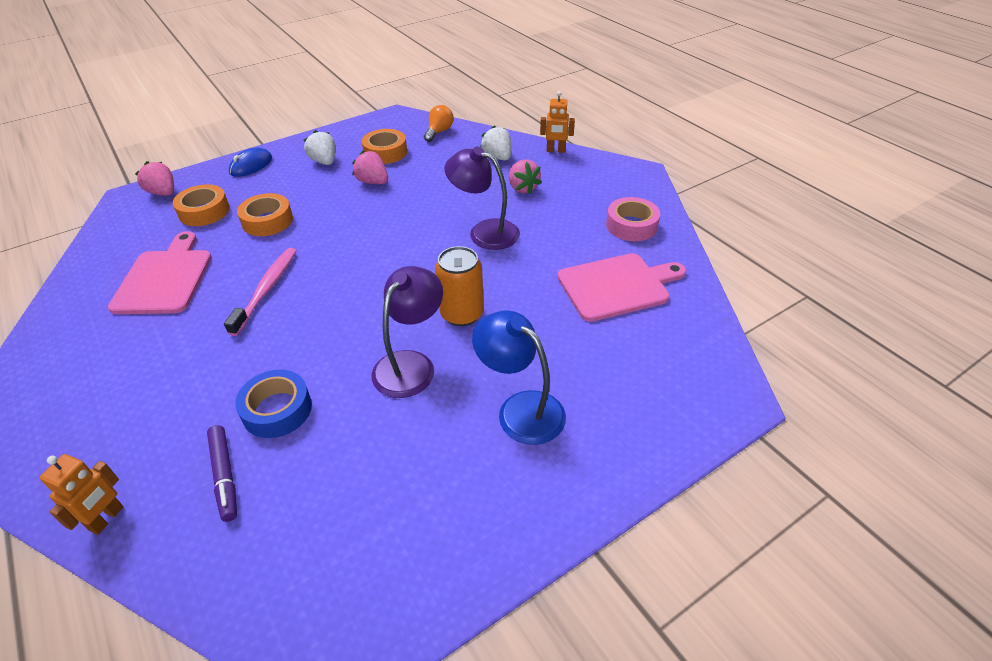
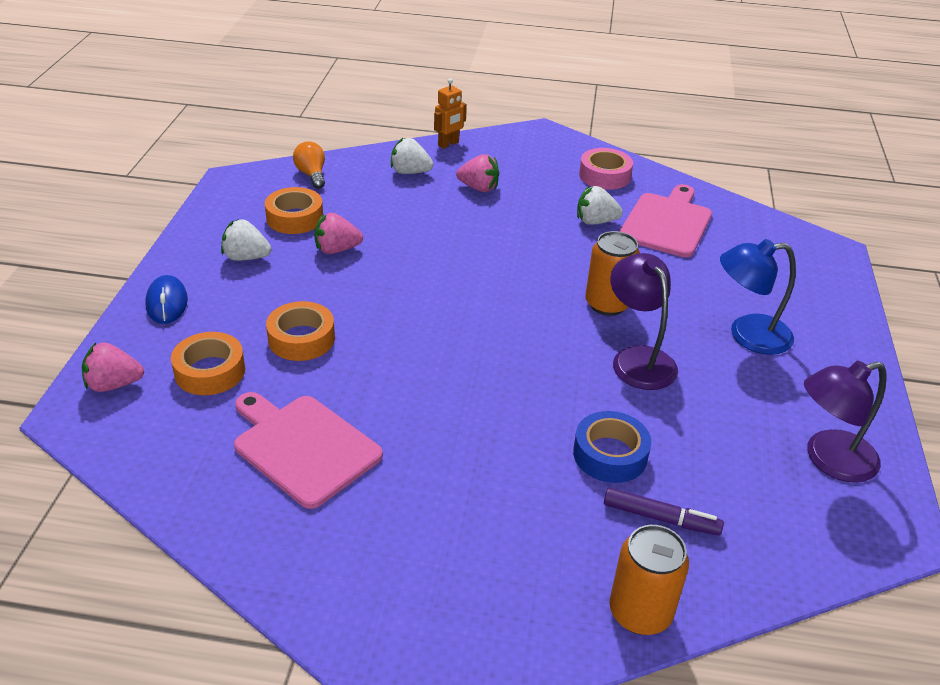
camera: 50 degrees left, 5 degrees down
(107, 519) = (640, 612): orange robot -> orange can
(266, 289) = (423, 389): pink toothbrush -> none
(484, 231) = (512, 237): purple lamp -> purple lamp (829, 460)
(562, 253) = (595, 221): none -> white strawberry

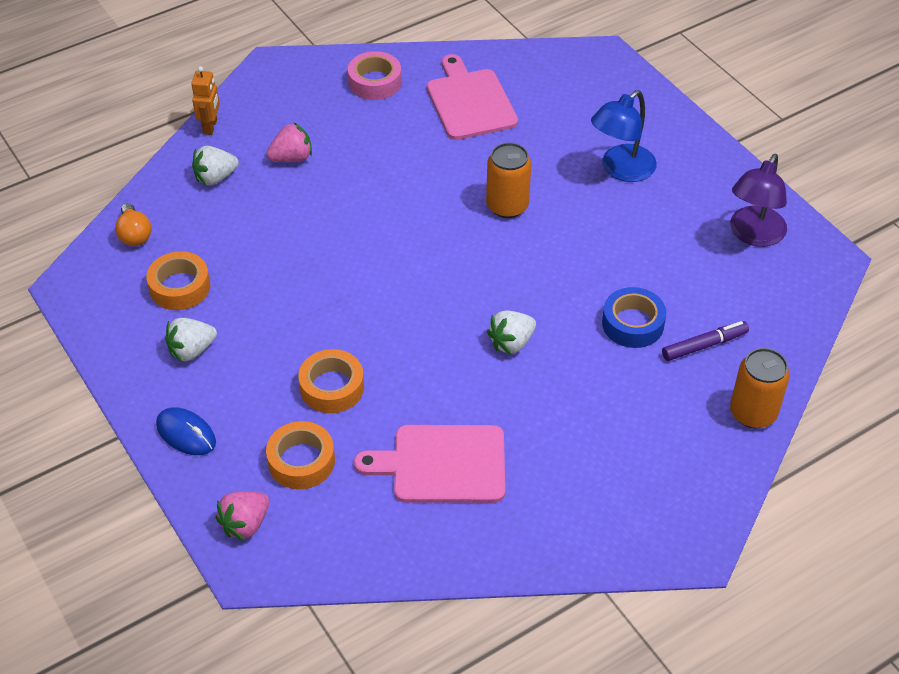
camera: 40 degrees left, 10 degrees up
(312, 175) = (134, 235): orange light bulb -> orange light bulb turned 135 degrees counterclockwise
(337, 249) = (255, 293): pink strawberry -> none
(595, 221) = (418, 134): white strawberry -> white strawberry (511, 343)
(638, 359) = (574, 238): purple lamp -> none

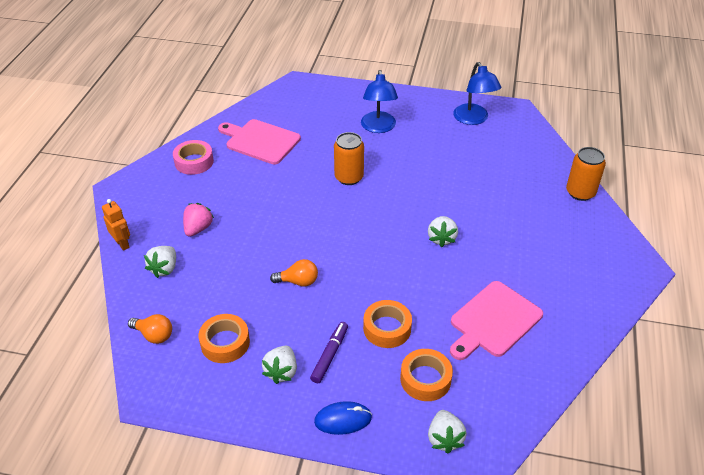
camera: 45 degrees left, 5 degrees down
(245, 524) = (444, 439): pink strawberry -> white strawberry
(312, 279) = (298, 281): none -> orange light bulb
(632, 324) = (480, 191): blue tape -> none
(704, 345) = (521, 178): purple marker -> purple marker (330, 355)
(753, 235) = (473, 119): purple lamp -> blue lamp

